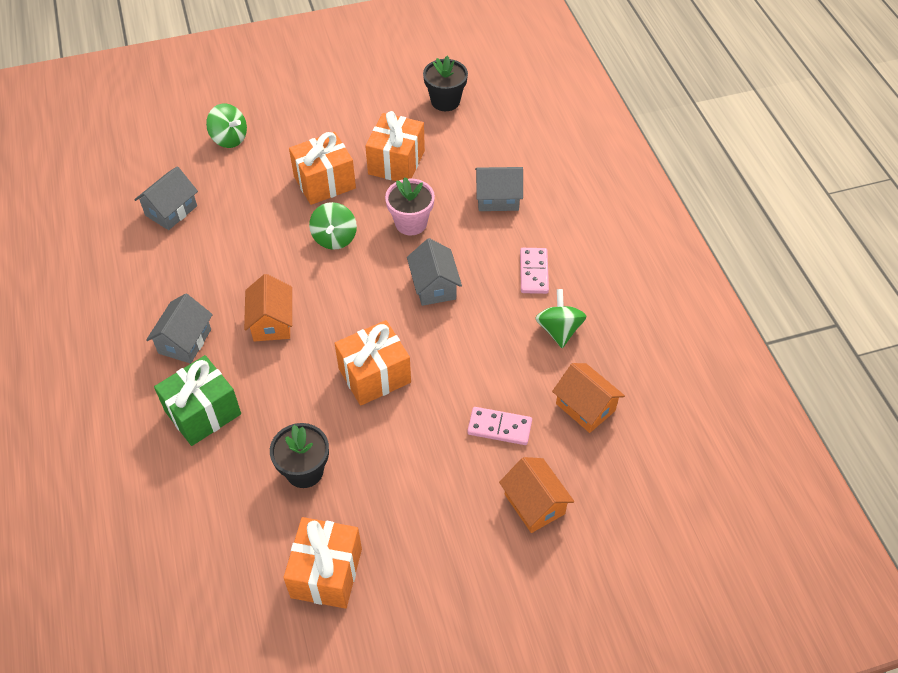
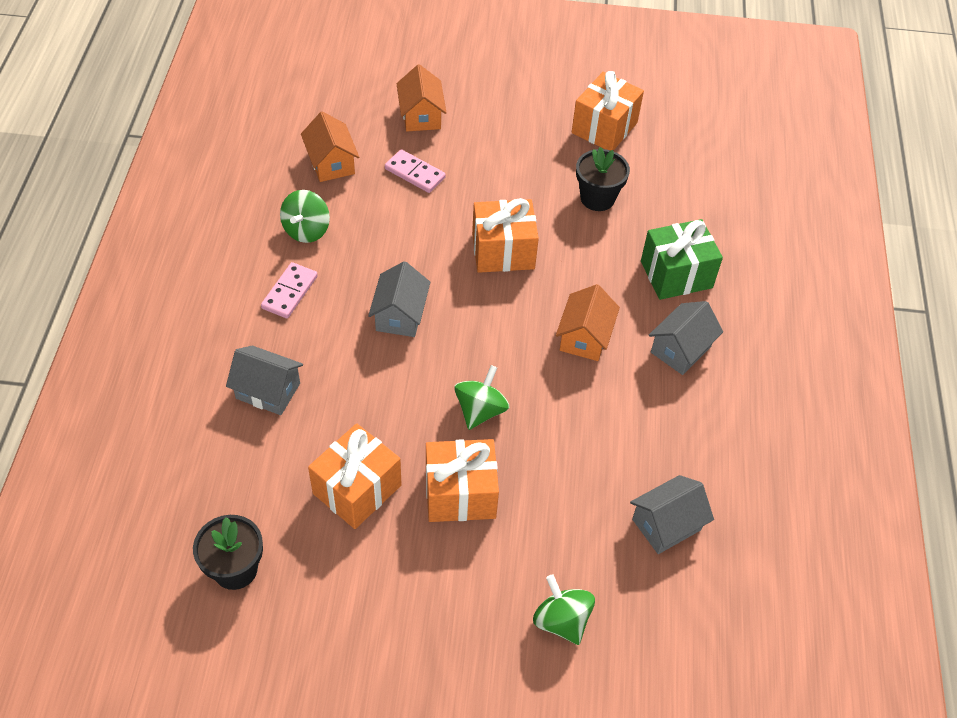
camera: 160 degrees left, 0 degrees up
(411, 223) = (385, 397): pink flower pot -> none

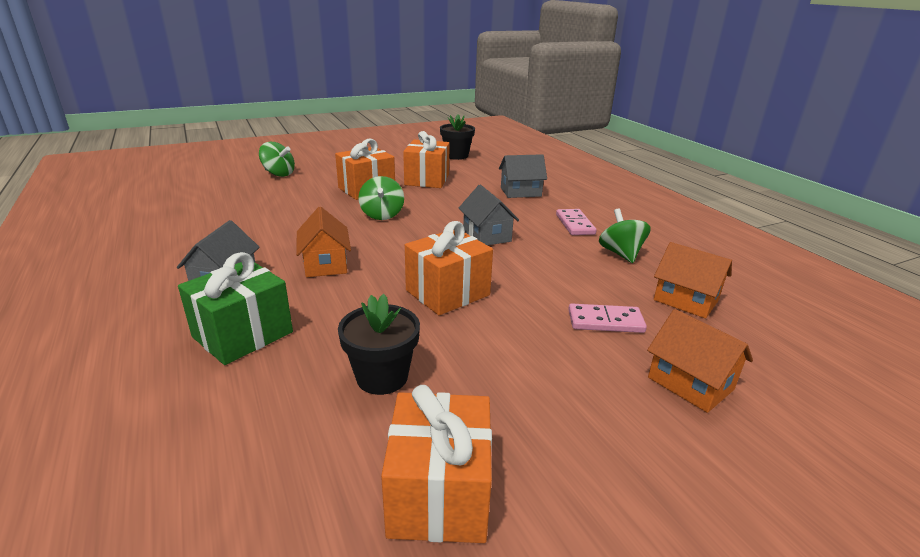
camera: 150 degrees right, 25 degrees down
(666, 524) = (220, 207): grey house -> none

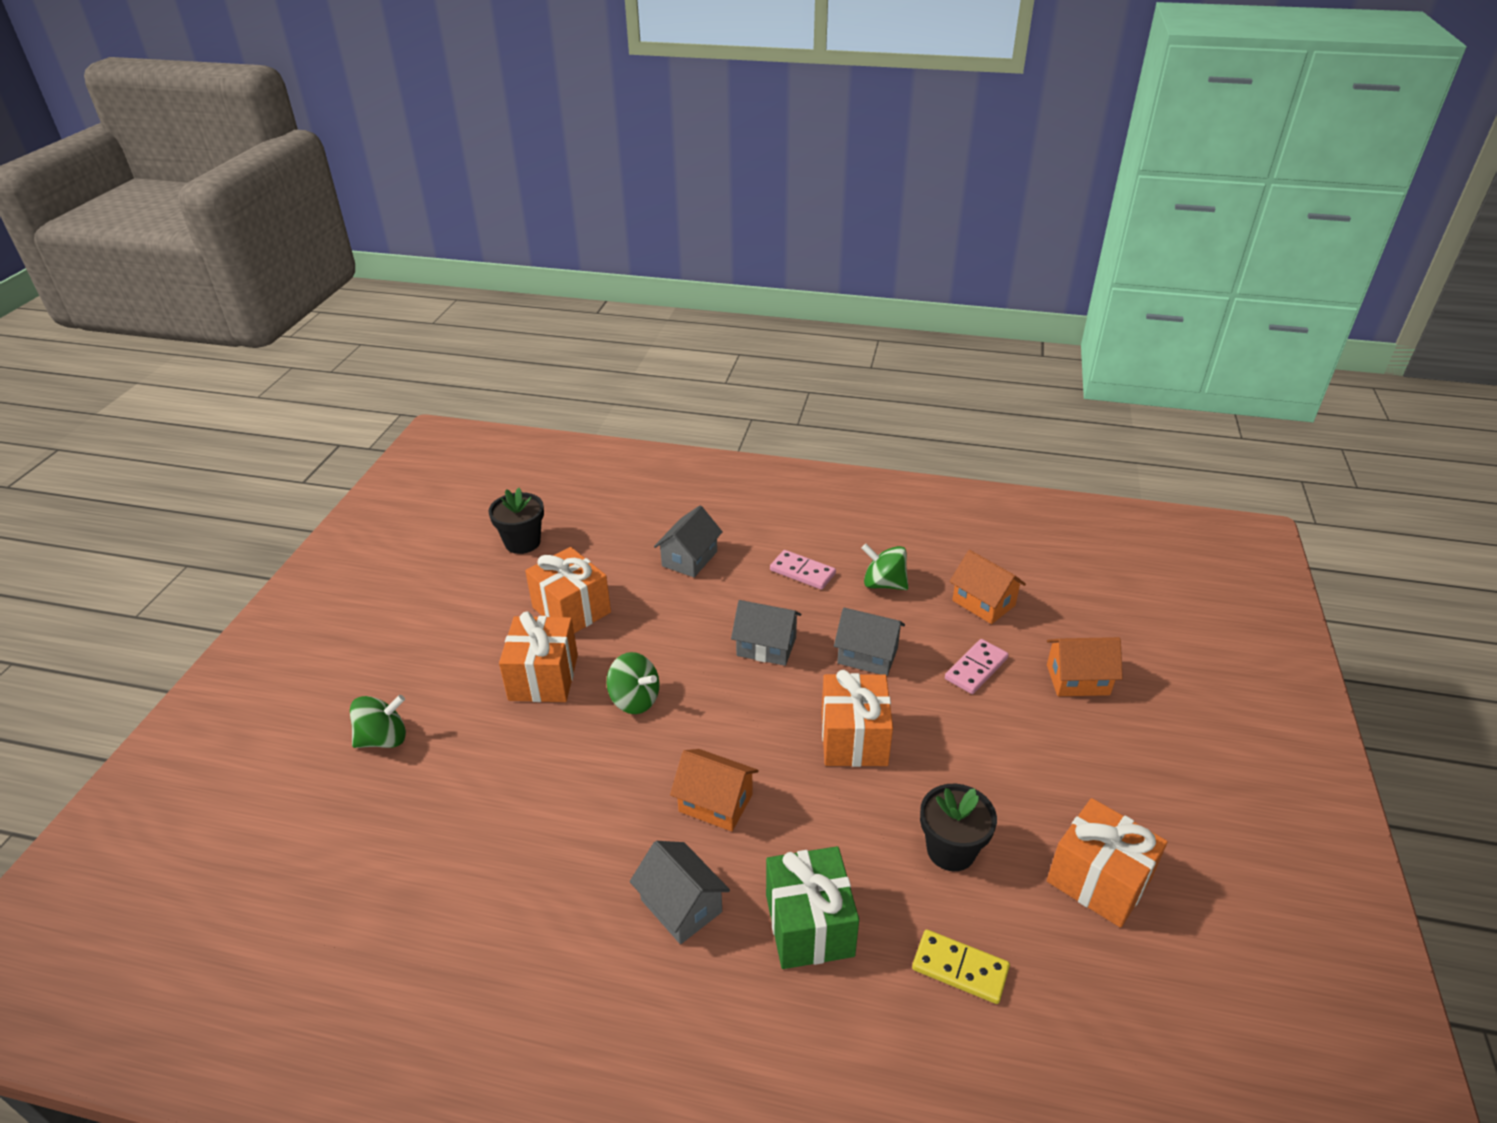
camera: 50 degrees left, 10 degrees up
(246, 429) = (960, 969): none -> yellow domino
(538, 271) = (867, 655): none -> grey house
(685, 300) = (983, 603): orange house -> orange house turned 60 degrees clockwise

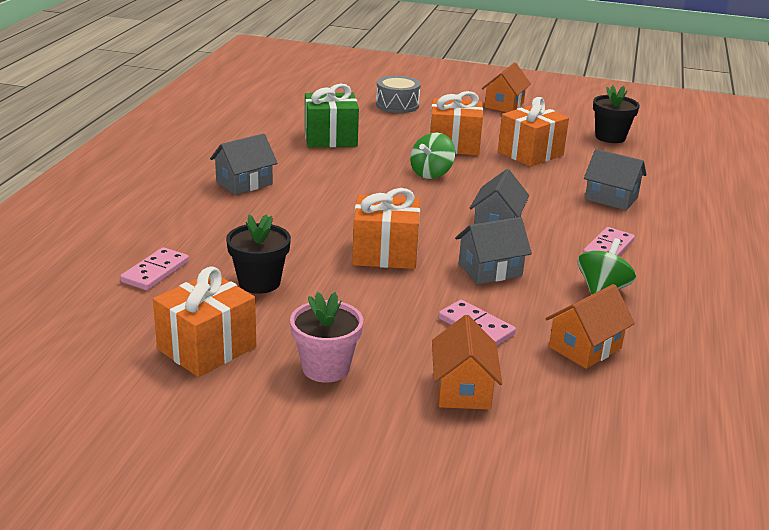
camera: 90 degrees right, 10 degrees down
(383, 739) = (397, 105): green spinning top -> grey drum
(715, 803) = (327, 197): orange house -> orange house (504, 105)
(809, 925) = (213, 222): green gift -> green gift (330, 138)
(867, 655) = (490, 270): grey house -> grey house turned 45 degrees clockwise
(960, 969) = (155, 272): yellow domino -> pink domino
(1088, 775) = (326, 368): none -> pink flower pot

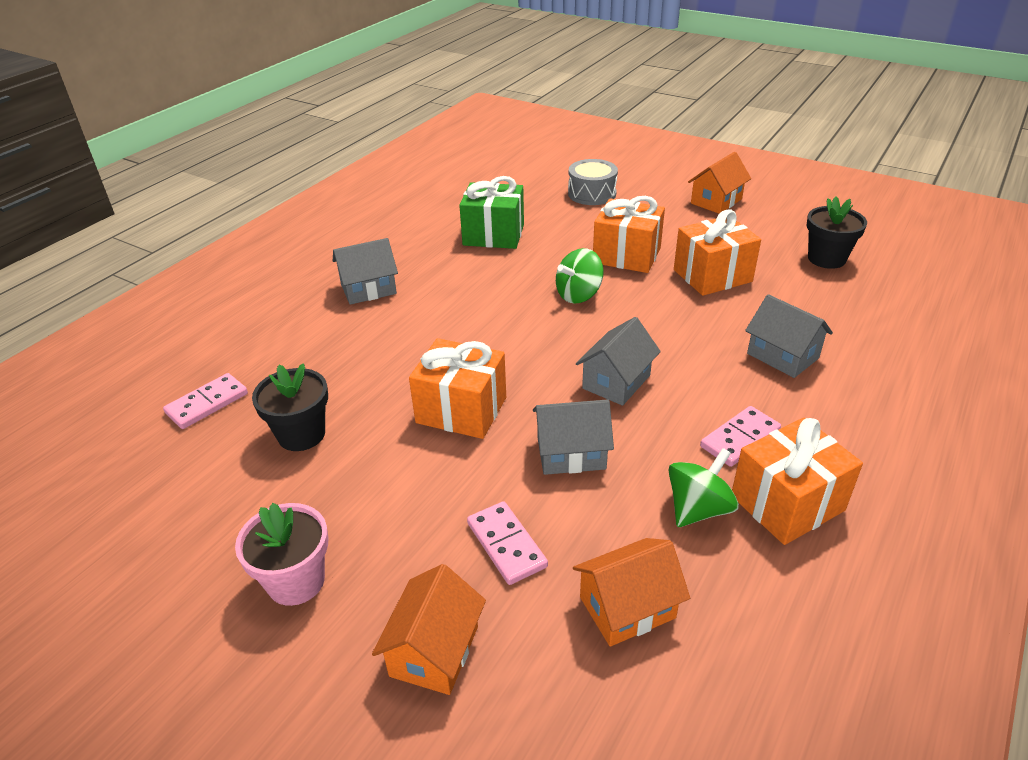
camera: 20 degrees right, 10 degrees up
(207, 348) = (190, 525): orange gift -> orange gift (787, 503)

